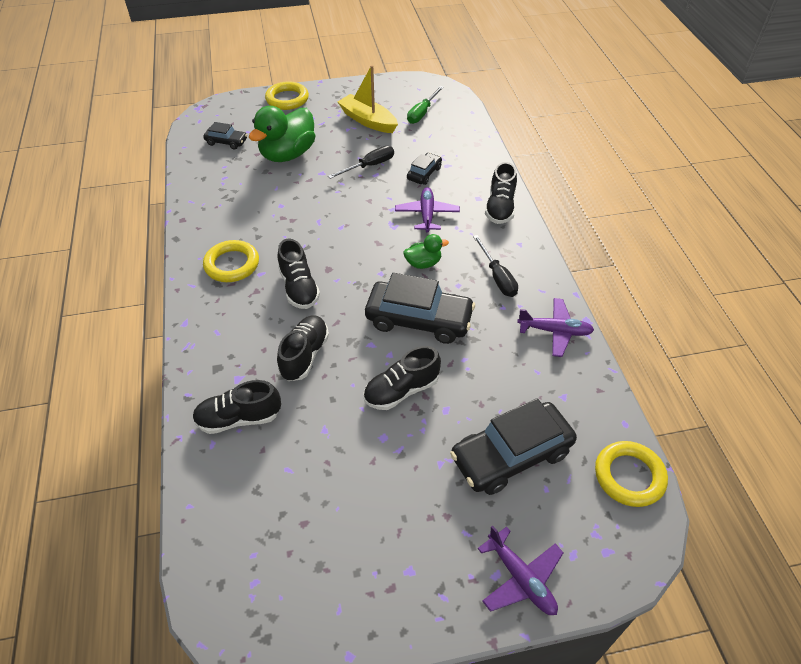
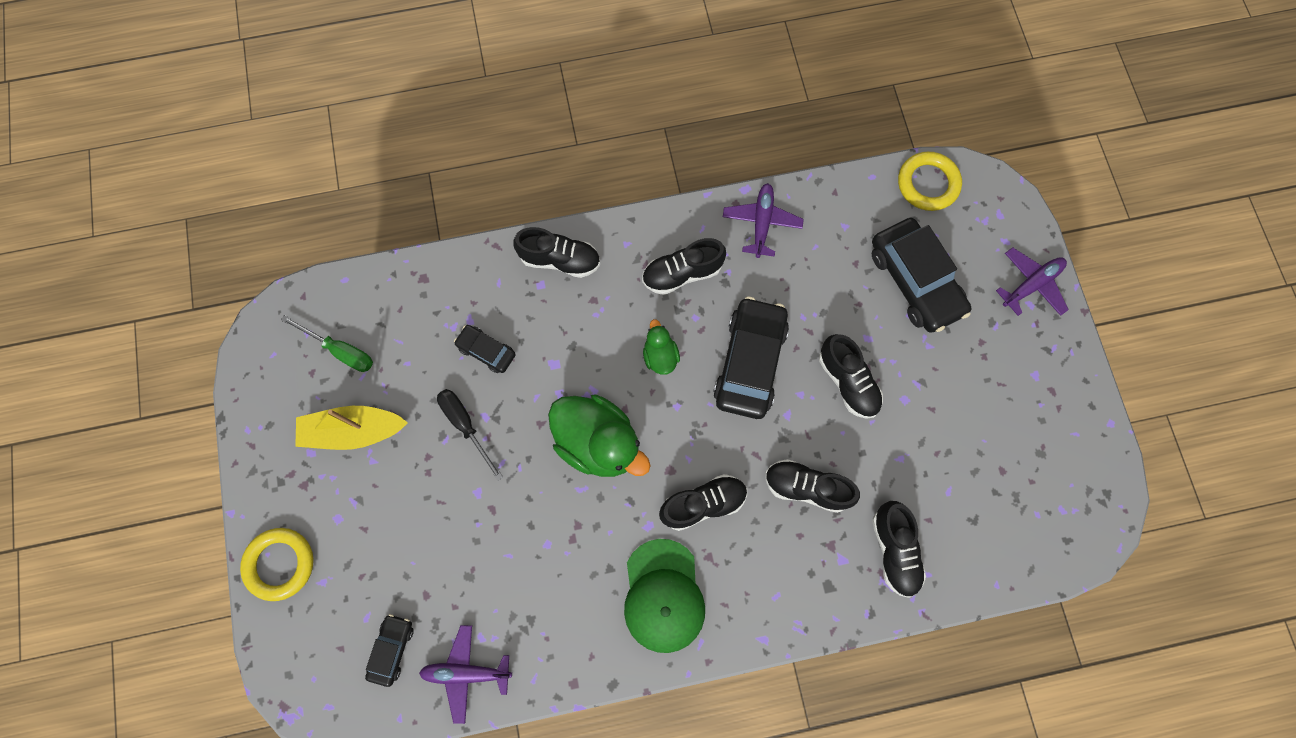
camera: 90 degrees left, 25 degrees up
(232, 264) = (663, 596): yellow ring -> green cap
(288, 154) = (431, 547): green duck -> green duck (598, 442)
(368, 121) = (353, 431): yellow boat -> yellow boat turned 45 degrees clockwise
(427, 214) = (571, 349): purple plane -> purple plane (466, 672)
(497, 277) = (682, 273): black screwdriver -> black shoe

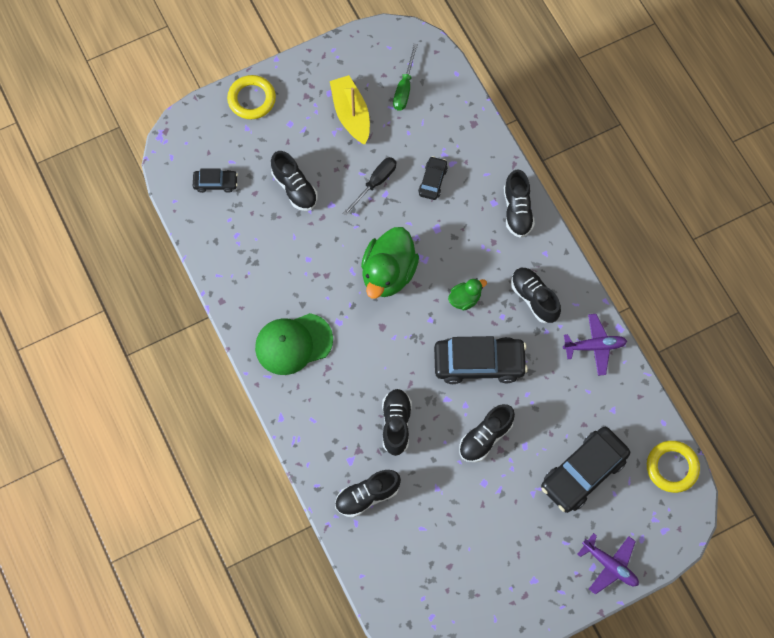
camera: 75 degrees right, 5 degrees down
(466, 672) = (212, 232): purple plane -> none
(703, 503) = (364, 355): black shoe -> black shoe (295, 188)

